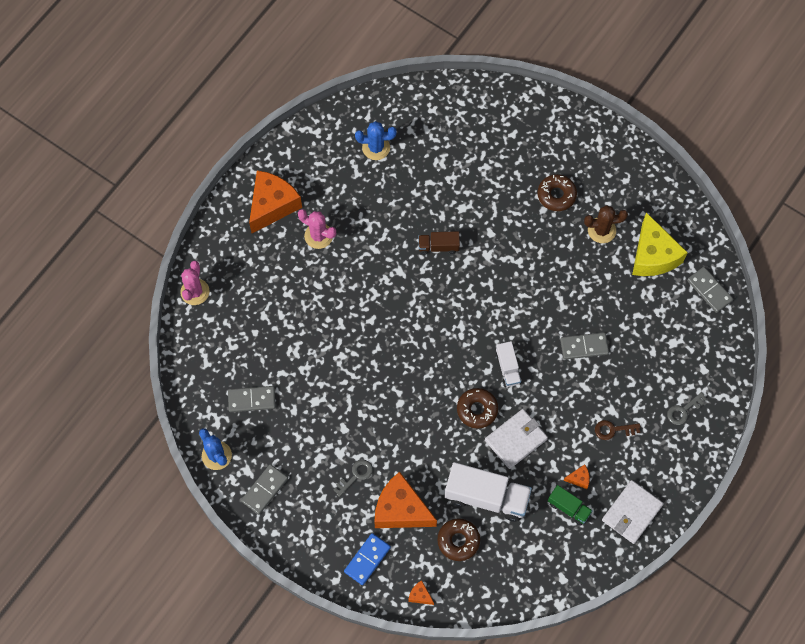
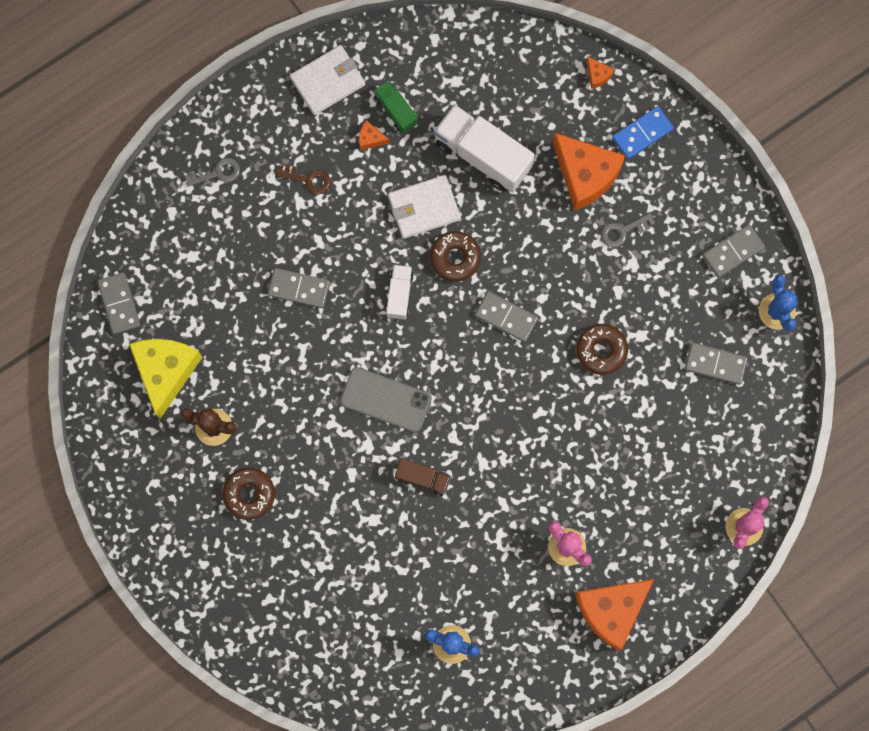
camera: 160 degrees left, 10 degrees up
(421, 379) = (506, 317): none -> grey domino
(458, 541) = (533, 118): brown donut -> brown donut (601, 350)
(487, 290) = (386, 399): none -> grey phone

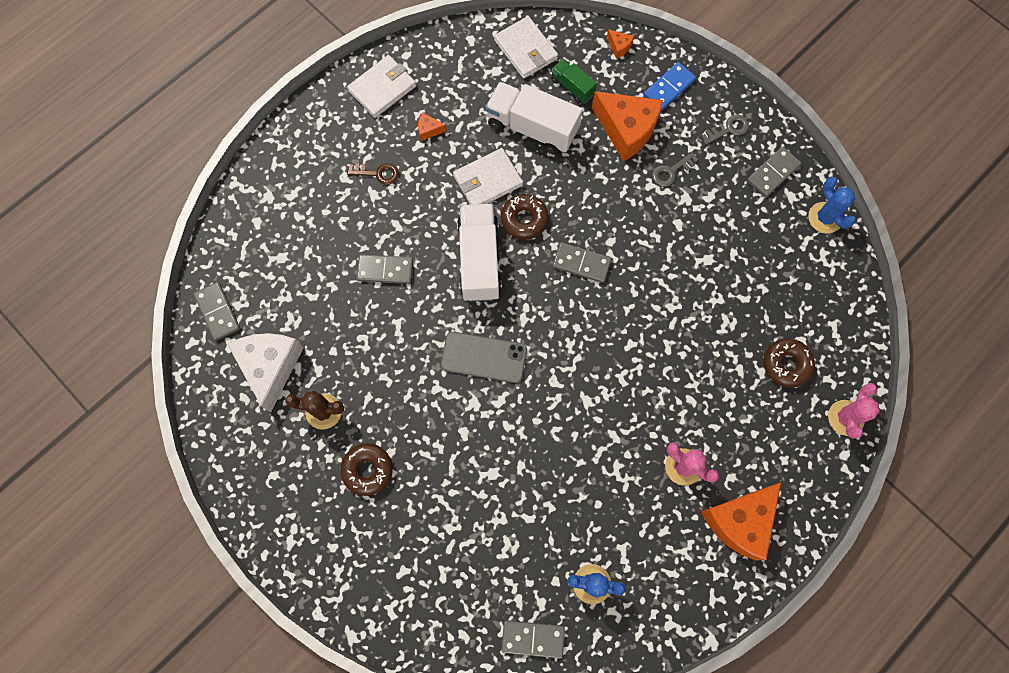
camera: 10 degrees left, 5 degrees down
(166, 372) = (270, 367): yellow cheese -> white cheese
(217, 173) = (294, 181): grey key -> grey key (728, 129)
(396, 111) = (447, 103): green truck -> green truck (572, 87)
(399, 294) = (479, 260): white truck -> white truck, size x1.90
(423, 478) = (532, 425): brown truck -> none
(493, 61) = (526, 50): none -> white wallet
(601, 350) = (675, 278): brown donut -> brown donut (786, 364)
(715, 364) = (781, 273): grey domino -> grey domino (533, 639)

